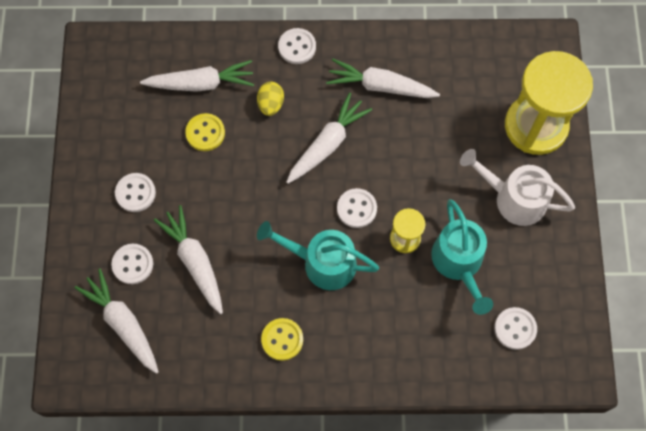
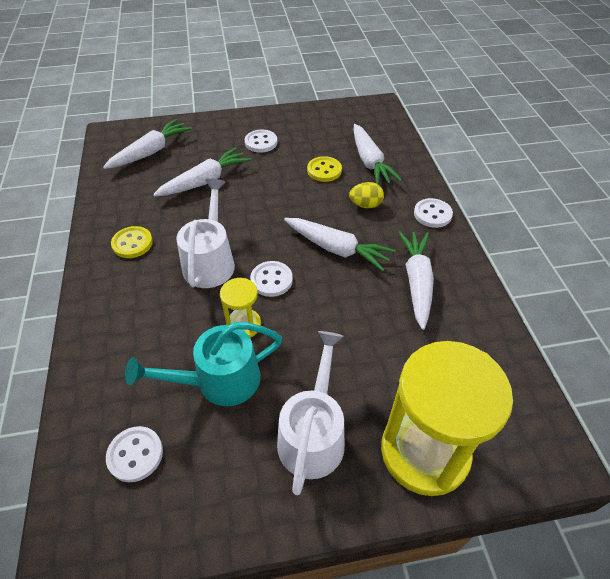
camera: 80 degrees right, 20 degrees down
(132, 264) = (200, 149): white button -> none
(322, 262) = (210, 261): turquoise watering can -> white watering can

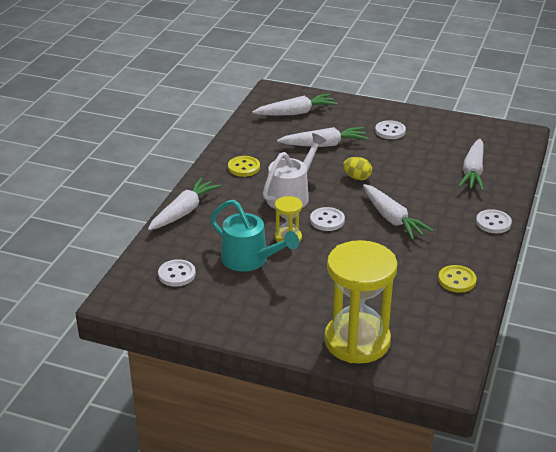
camera: 30 degrees right, 15 degrees down
(219, 381) = (250, 260): turquoise watering can -> turquoise watering can turned 150 degrees counterclockwise
(313, 433) = (291, 306): white watering can -> none
(324, 170) = (427, 166): yellow button -> yellow button (457, 280)
(365, 205) = (441, 199): yellow egg -> yellow egg (357, 177)
(416, 282) = (437, 258): white carrot -> white carrot (184, 212)

